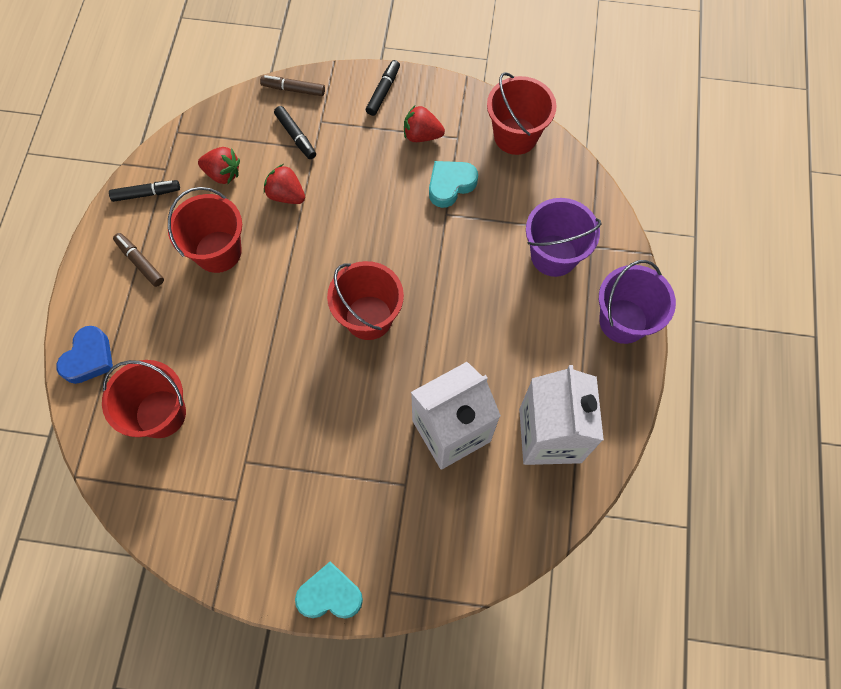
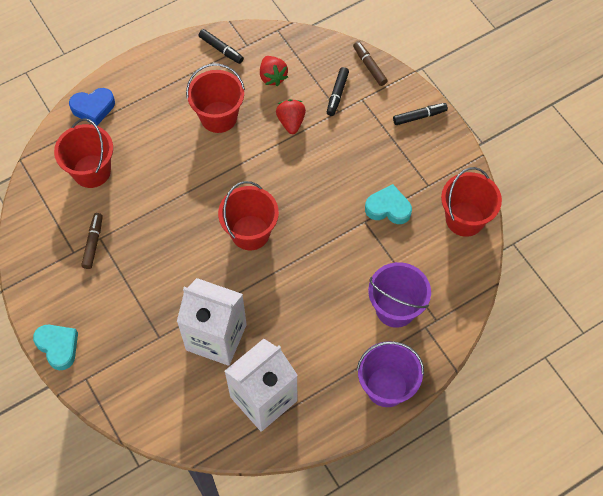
camera: 50 degrees right, 5 degrees down
(140, 262) = (174, 83): brown marker -> brown marker (93, 243)
(422, 135) = (409, 163): red strawberry -> none

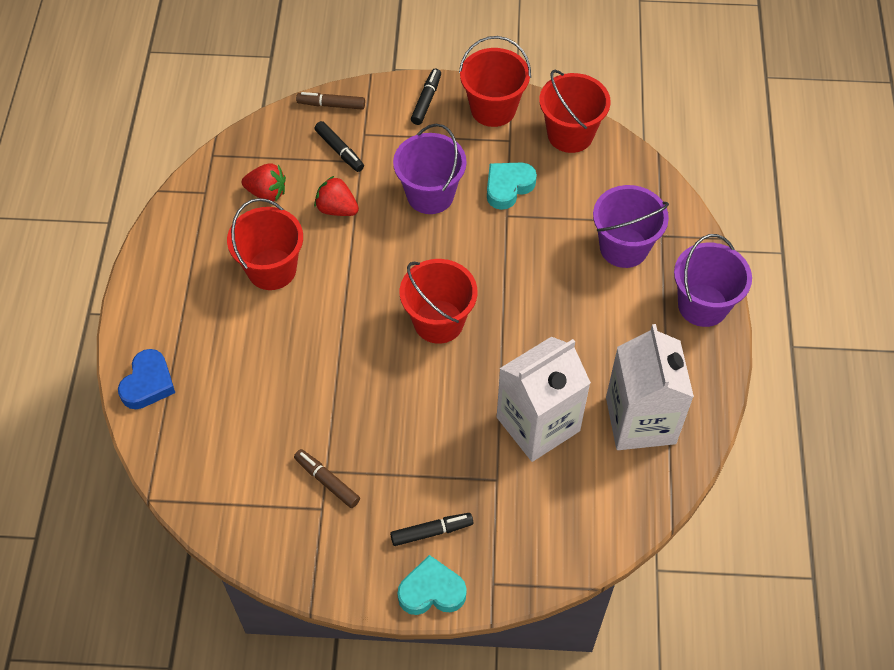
camera: 55 degrees left, 5 degrees down
(91, 171) = (231, 431): red bucket -> red bucket (493, 109)
(221, 49) = (188, 218): black marker -> black marker (431, 531)
(344, 167) = (430, 195): none -> purple bucket

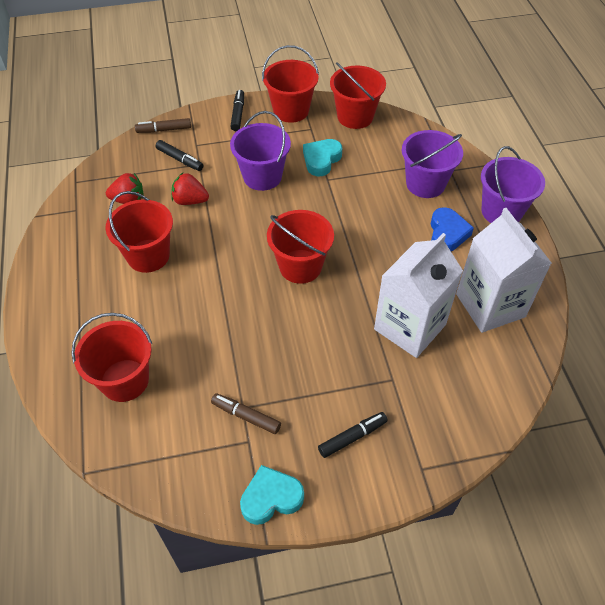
camera: 15 degrees left, 5 degrees down
(148, 383) = (60, 370): blue heart -> blue heart (447, 233)
(211, 410) = (124, 380): none -> red bucket
(431, 591) = (370, 490): turquoise heart -> turquoise heart (271, 498)

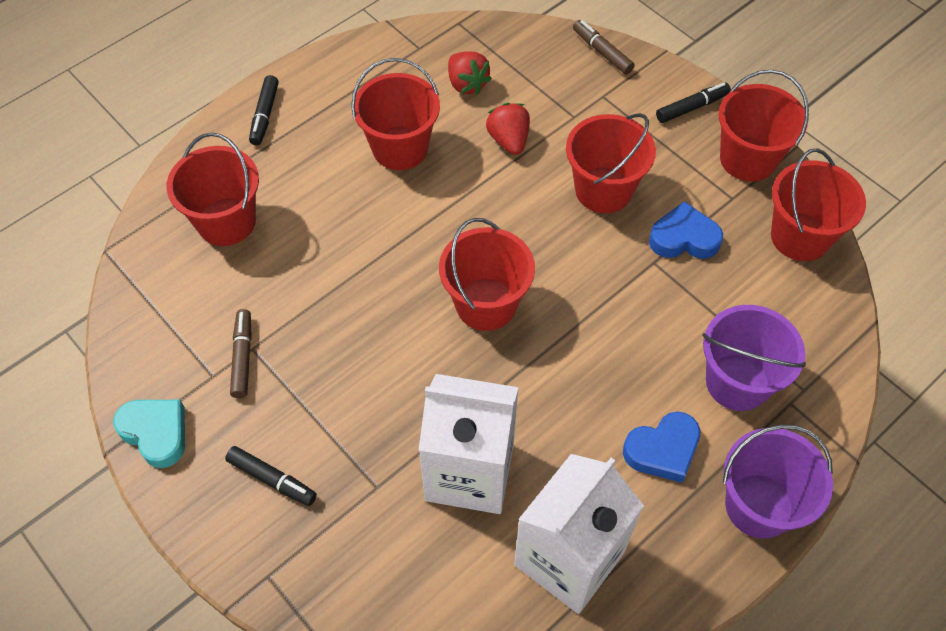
camera: 60 degrees right, 5 degrees up
(180, 159) = (566, 94): black marker -> black marker (265, 115)
(262, 176) = (603, 190): purple bucket -> red bucket
(321, 160) = (684, 238): turquoise heart -> blue heart

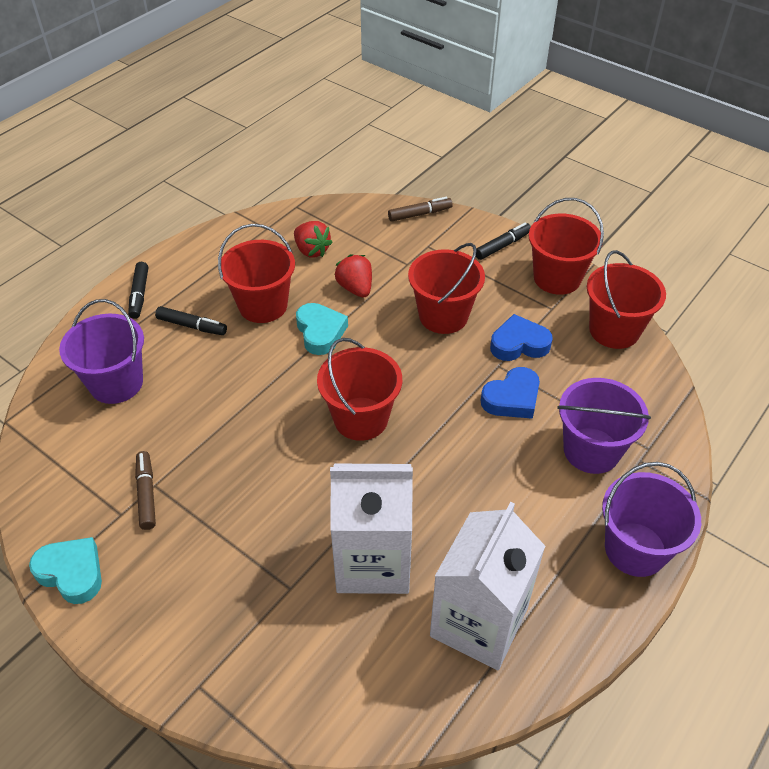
camera: 10 degrees left, 10 degrees down
(226, 222) = (116, 383): red bucket -> purple bucket
(272, 479) = (189, 597): black marker -> black marker (192, 326)
(459, 191) = (320, 332): none -> turquoise heart
(602, 52) = (420, 214): brown marker -> brown marker turned 120 degrees clockwise
(662, 450) = (541, 516): blue heart -> blue heart (512, 398)

